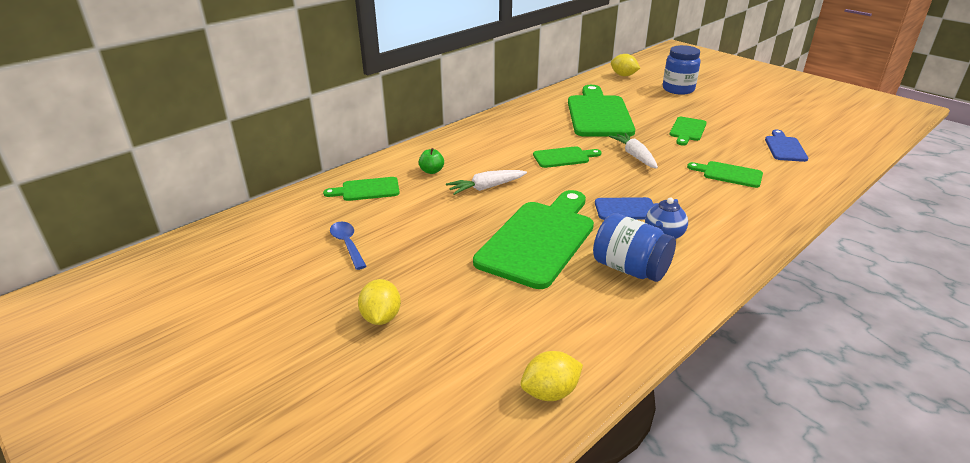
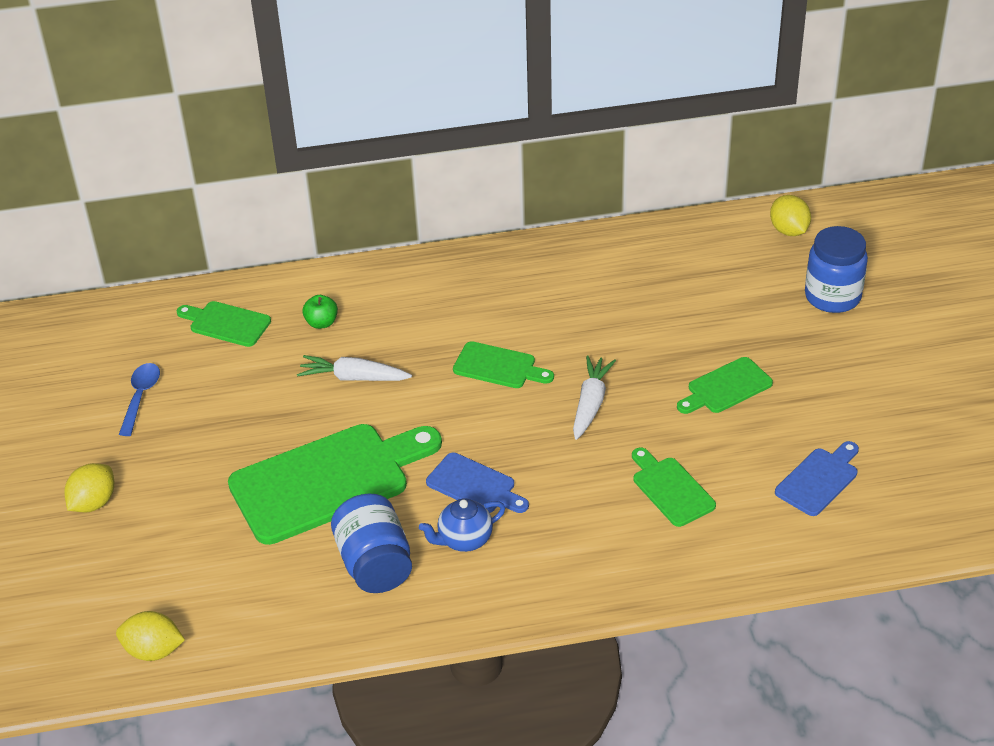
camera: 35 degrees right, 10 degrees up
(598, 114) = (641, 303): green cutting board -> none

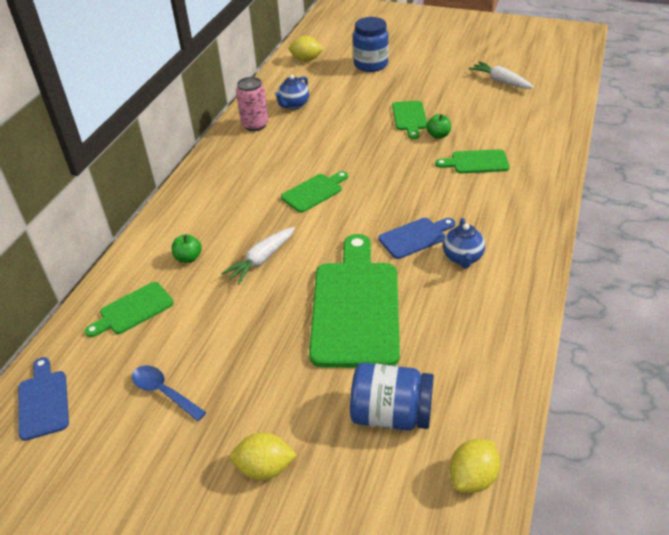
camera: 60 degrees left, 0 degrees up
(93, 503) = (265, 468): yellow lemon -> yellow lemon turned 60 degrees counterclockwise
(375, 564) = (457, 309): blue jar -> blue jar (391, 414)
(590, 404) = (381, 167): white carrot -> white carrot (500, 81)
(594, 257) = (255, 125): none -> pink can
(666, 269) = (293, 105): none -> blue teapot
(705, 430) = (438, 135): none -> green apple
(819, 479) = (504, 113): blue cutting board -> blue cutting board (43, 401)

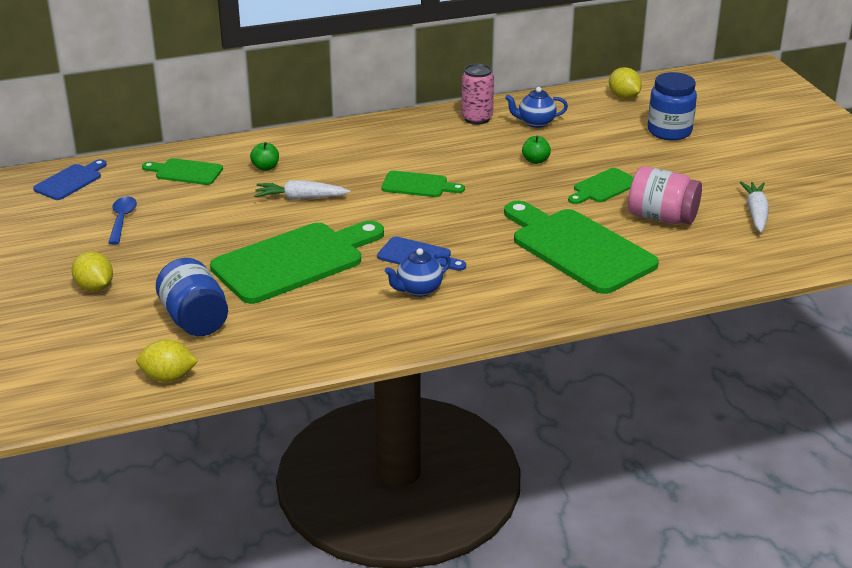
camera: 50 degrees right, 10 degrees down
(438, 135) = (595, 213): green apple -> green apple (535, 160)
(471, 114) = (662, 217): none -> pink jar
(476, 162) = (578, 249): green cutting board -> green cutting board, size x2.02

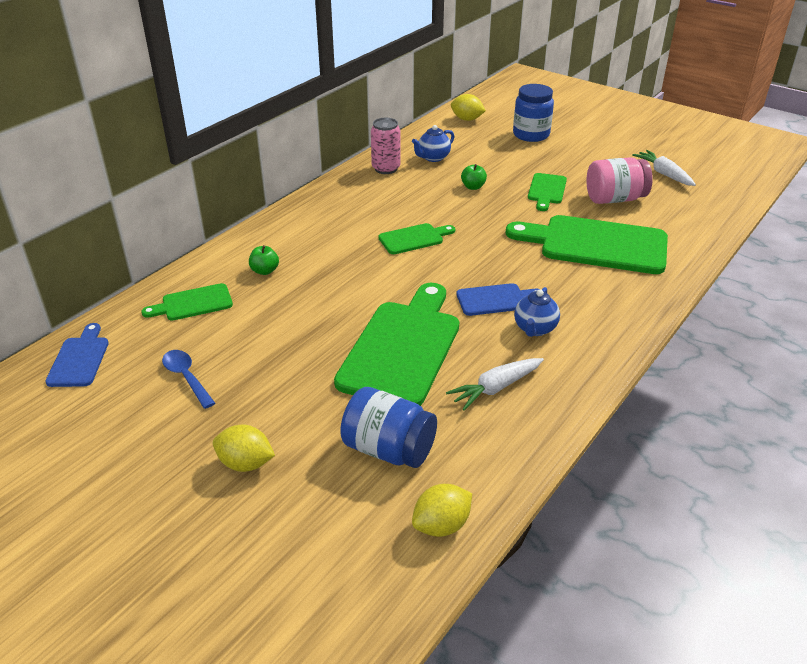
camera: 35 degrees left, 5 degrees up
(300, 198) = (332, 287): white carrot -> white carrot (496, 388)

